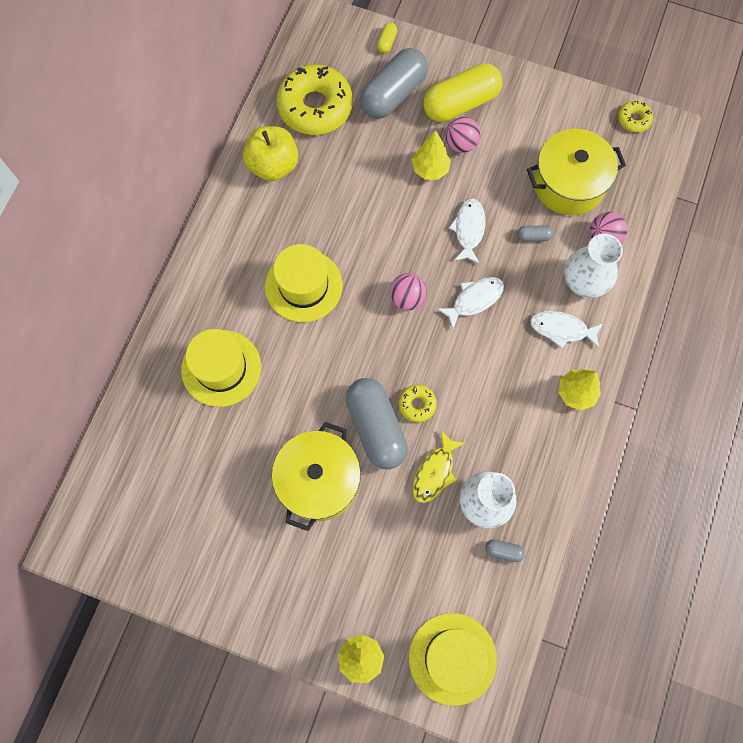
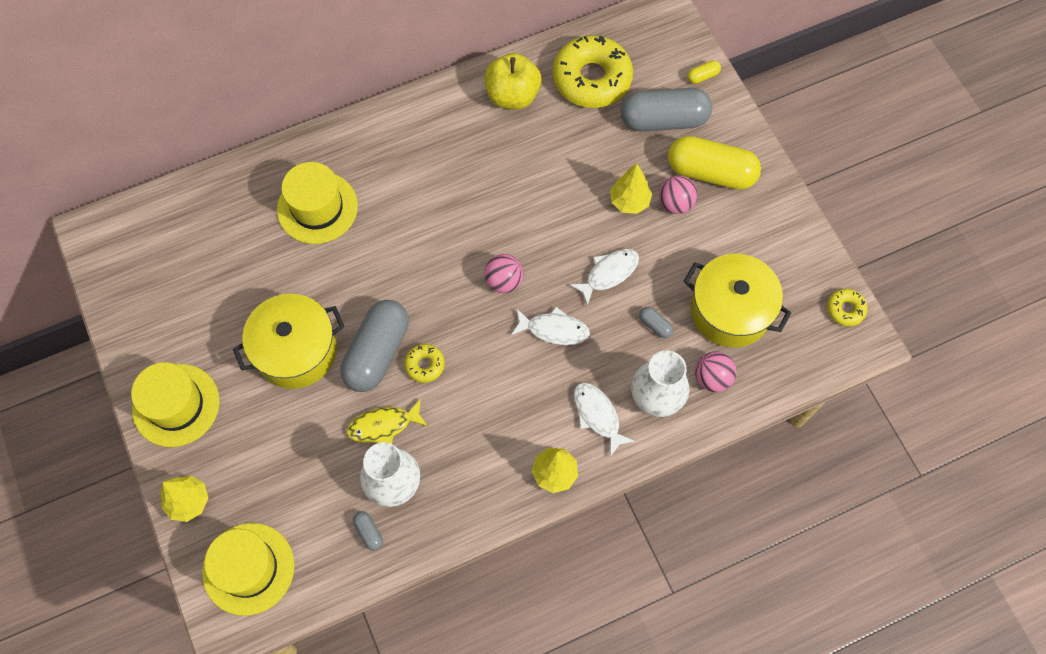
camera: 45 degrees right, 5 degrees down
(303, 286) = (438, 202): yellow hat -> yellow hat (176, 405)

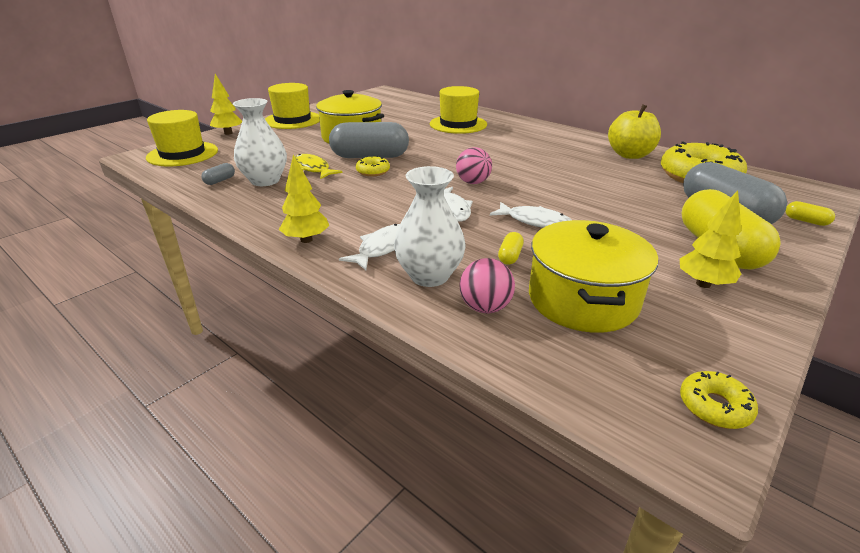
camera: 65 degrees right, 35 degrees down
(629, 201) = (619, 215): yellow tree -> yellow tree (703, 284)
(655, 325) = (510, 256): grey capsule -> yellow capsule
(675, 203) = (654, 237): pink ball -> none

